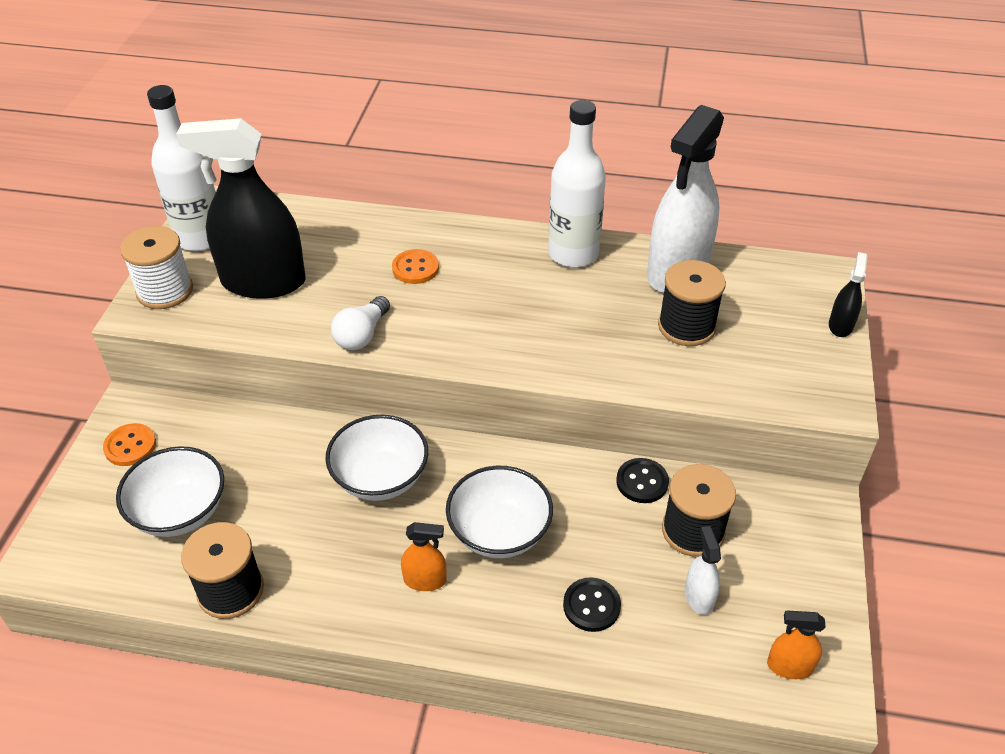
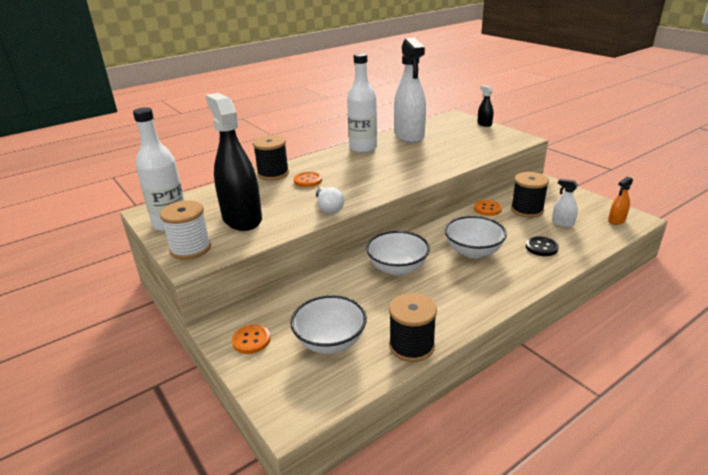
camera: 45 degrees left, 15 degrees down
(263, 282) = (242, 219): black spray bottle -> black spray bottle turned 105 degrees clockwise
(425, 580) = (478, 282): orange spray bottle -> none
(642, 482) = (487, 209): black button -> orange button
(686, 326) = (442, 145): black spool -> black spool (273, 173)

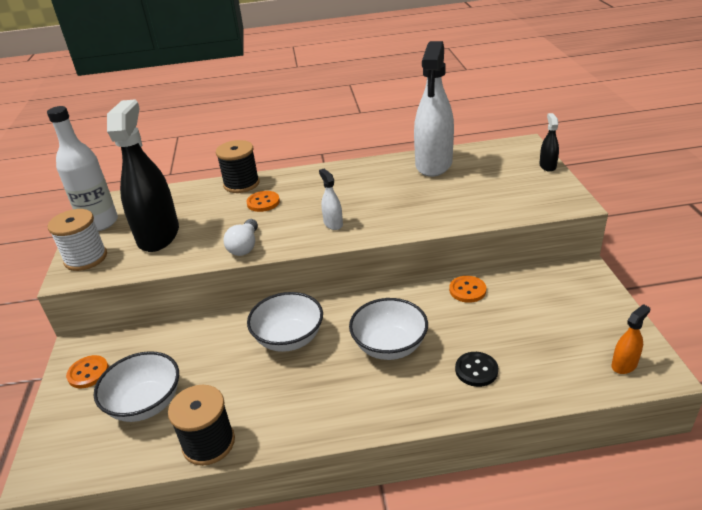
camera: 30 degrees right, 5 degrees up
(363, 148) = (363, 171): white bottle -> none
(527, 210) = (516, 307): black spool -> none
(562, 223) = (542, 343): white spray bottle -> white spray bottle (333, 223)
(616, 220) = (624, 364): orange spray bottle -> orange spray bottle turned 150 degrees clockwise

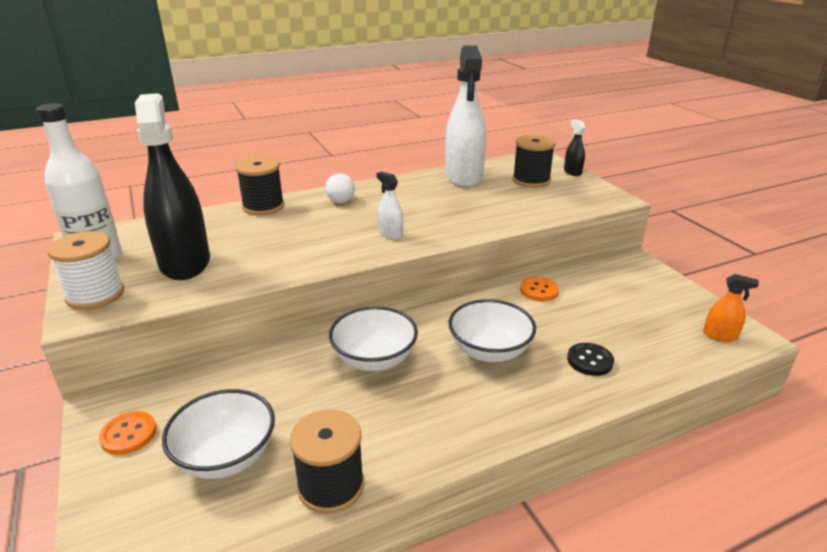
camera: 20 degrees left, 5 degrees down
(245, 246) = (300, 263): white light bulb -> white light bulb (340, 197)
(263, 202) = (299, 221): orange button -> none
(498, 173) = (531, 180): none -> black spool
(624, 364) = (719, 335): orange spray bottle -> orange spray bottle turned 75 degrees clockwise

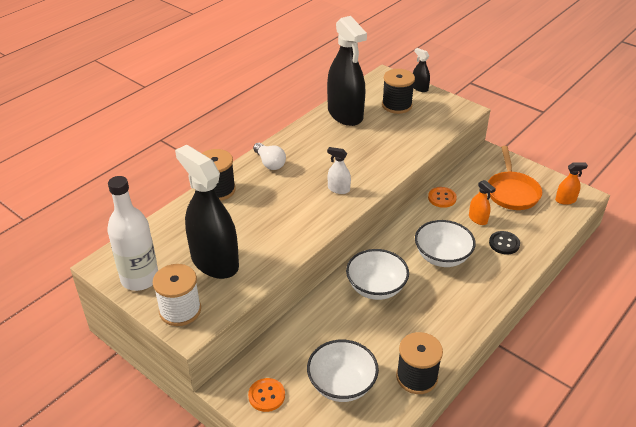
camera: 25 degrees left, 10 degrees up
(464, 177) = (345, 114): white spray bottle -> black spray bottle
(571, 323) = (478, 219): none -> orange spray bottle
(642, 307) = (512, 192): none -> orange pan

